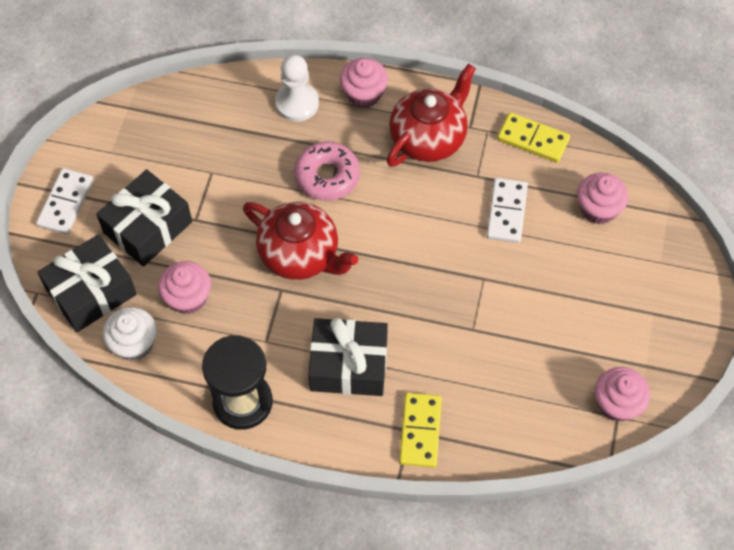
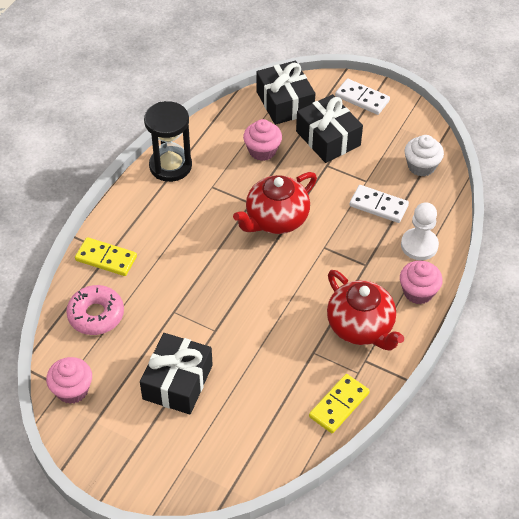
camera: 105 degrees right, 10 degrees down
(134, 343) = (237, 118): white cupcake -> white cupcake (421, 166)
(327, 176) = (342, 250): pink donut -> pink donut (96, 315)
(348, 365) = (174, 229): black gift -> black gift (177, 382)
(506, 212) = (271, 363): white domino -> white domino (378, 205)
(598, 209) = (252, 434): pink cupcake -> none

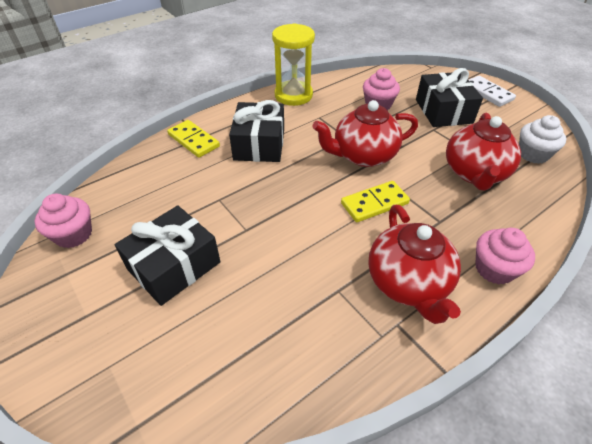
camera: 25 degrees right, 5 degrees down
(96, 315) = (150, 179): pink donut -> none
(170, 166) = (293, 95): black hourglass -> yellow hourglass
(285, 102) = (415, 80): black gift -> black gift (259, 144)
(339, 405) = (338, 368): yellow domino -> yellow domino (374, 203)
(378, 205) = (474, 173): white domino -> red teapot
(419, 245) = (510, 221): white pawn -> none

